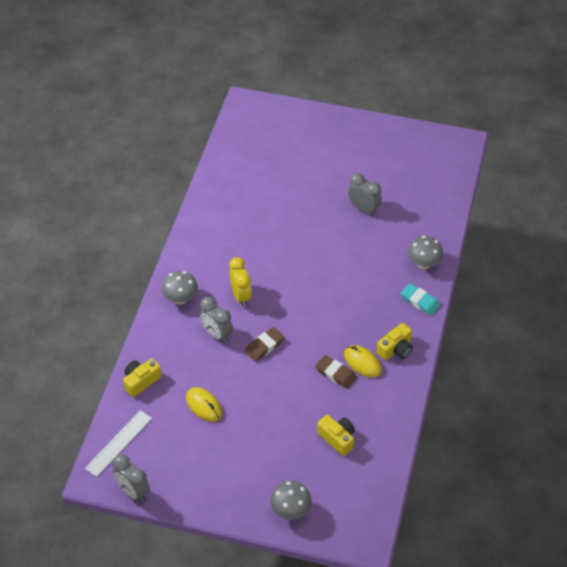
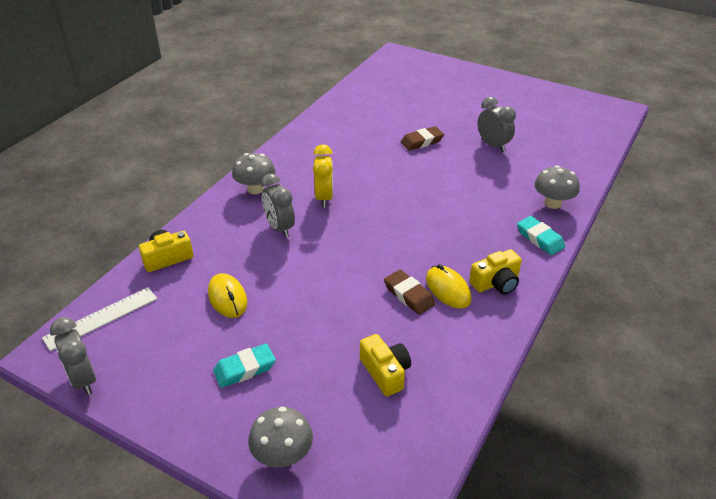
camera: 15 degrees right, 10 degrees down
(241, 458) = (245, 369): none -> turquoise eraser
(264, 346) = (330, 250): brown eraser -> brown eraser (422, 141)

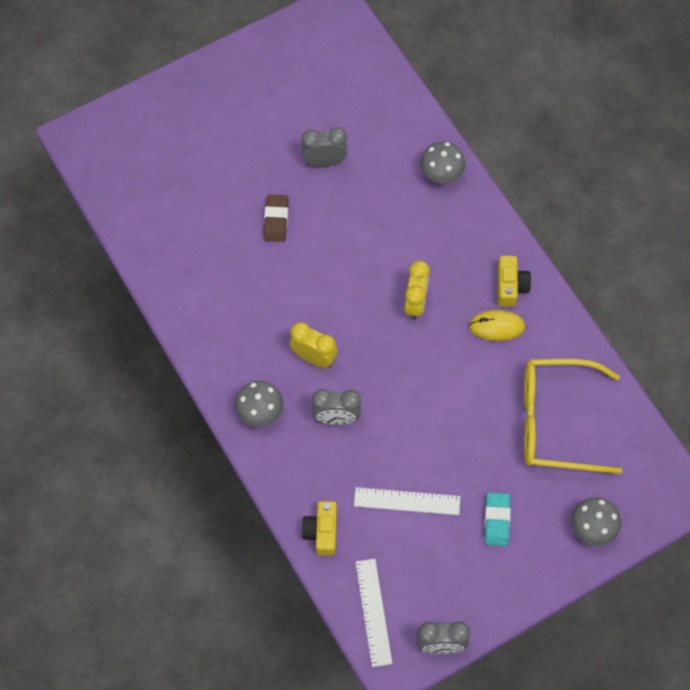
camera: 60 degrees left, 25 degrees up
(227, 298) = (407, 501): yellow mouse -> white ruler
(385, 372) = (556, 422): yellow camera -> yellow glasses
(409, 295) = (486, 359): brown eraser -> none
(422, 232) = (415, 303): none -> yellow clock
(540, 238) = (479, 217): turquoise eraser -> none

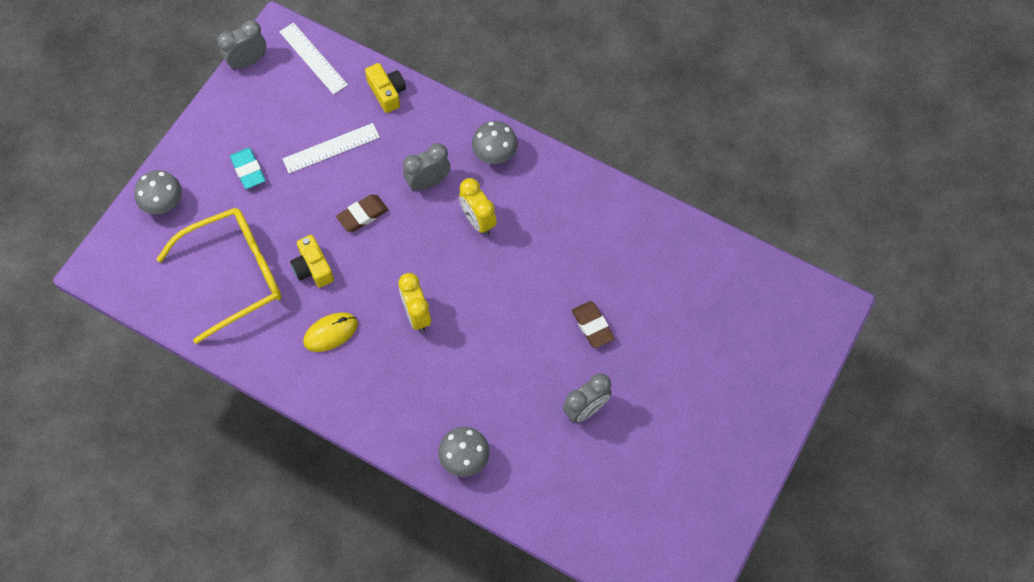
camera: 150 degrees right, 0 degrees up
(314, 358) = (478, 221): yellow clock -> yellow clock turned 60 degrees clockwise
(413, 418) = (362, 215): none -> brown eraser
(510, 286) = (337, 378): yellow camera -> yellow camera (313, 268)

